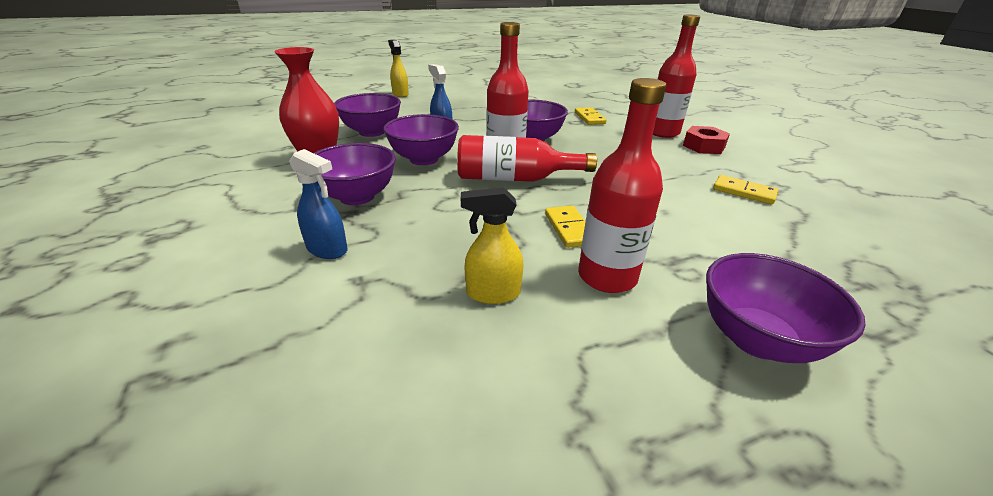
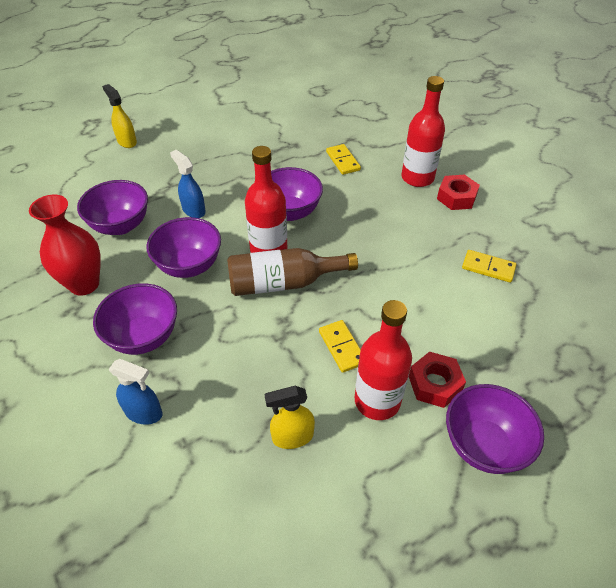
camera: 10 degrees left, 15 degrees up
(514, 179) = (283, 283): red bottle -> brown bottle
(683, 272) = (435, 384): none -> red nut

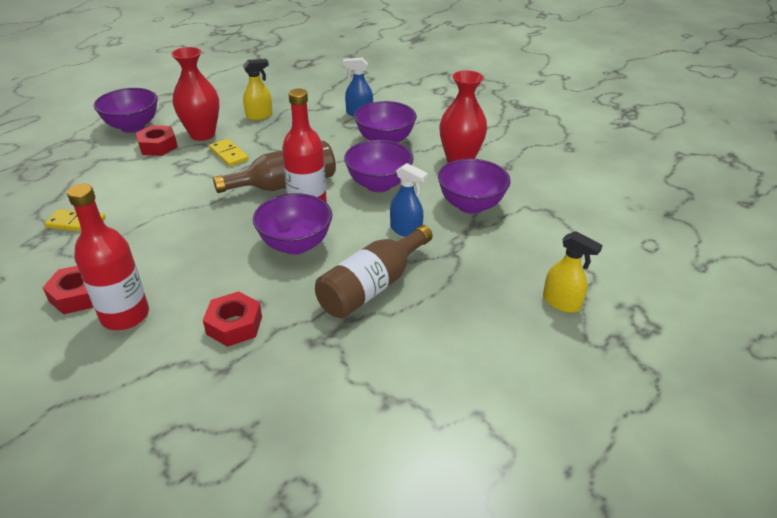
camera: 165 degrees right, 10 degrees down
(243, 170) = (372, 286): none -> brown bottle
(343, 161) = (234, 325): yellow domino -> red nut
(377, 401) = (202, 134): red bottle -> red vase

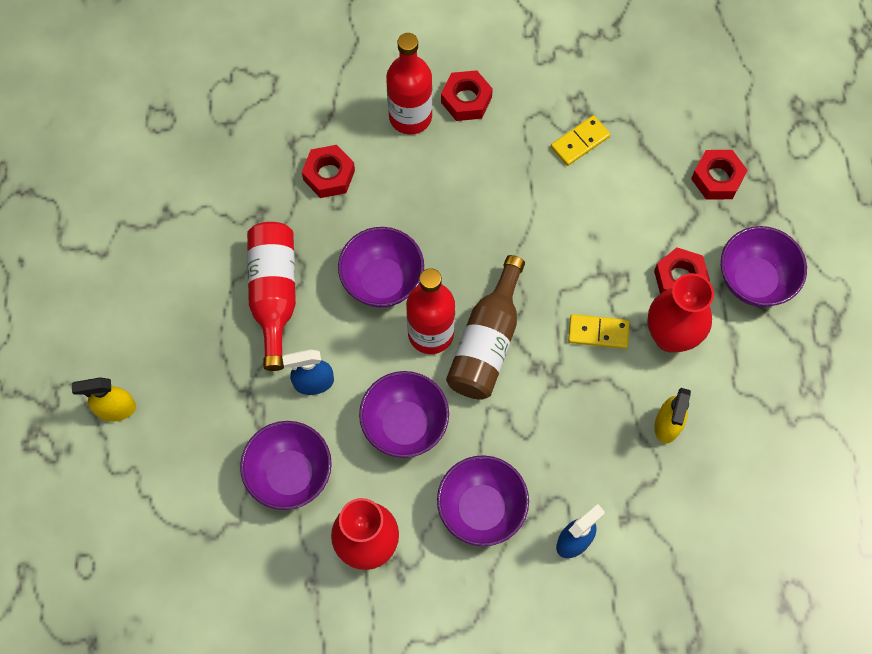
camera: 135 degrees right, 30 degrees up
(62, 163) = (717, 178): none -> red nut
(372, 286) = (274, 294): brown bottle -> red bottle

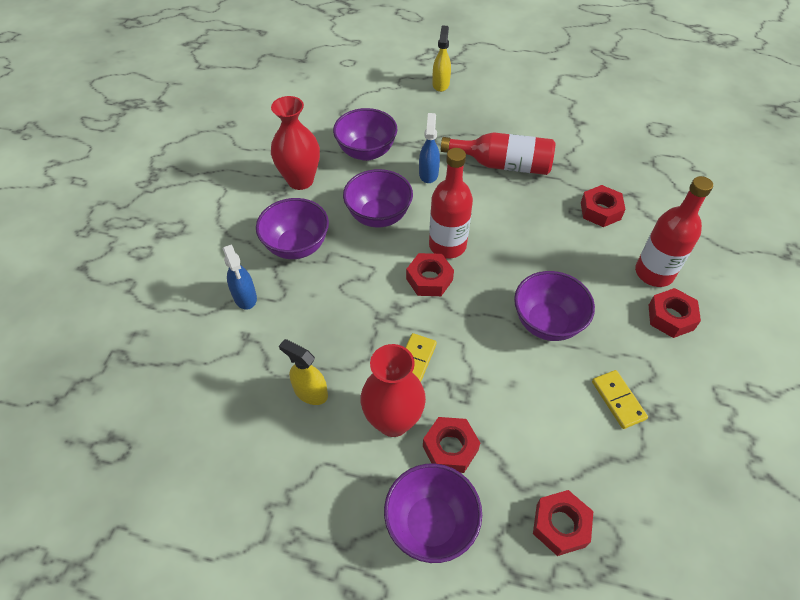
camera: 105 degrees right, 15 degrees down
(382, 281) = (500, 225): purple bowl -> purple bowl (547, 322)
(487, 342) = (429, 279): brown bottle -> red nut

